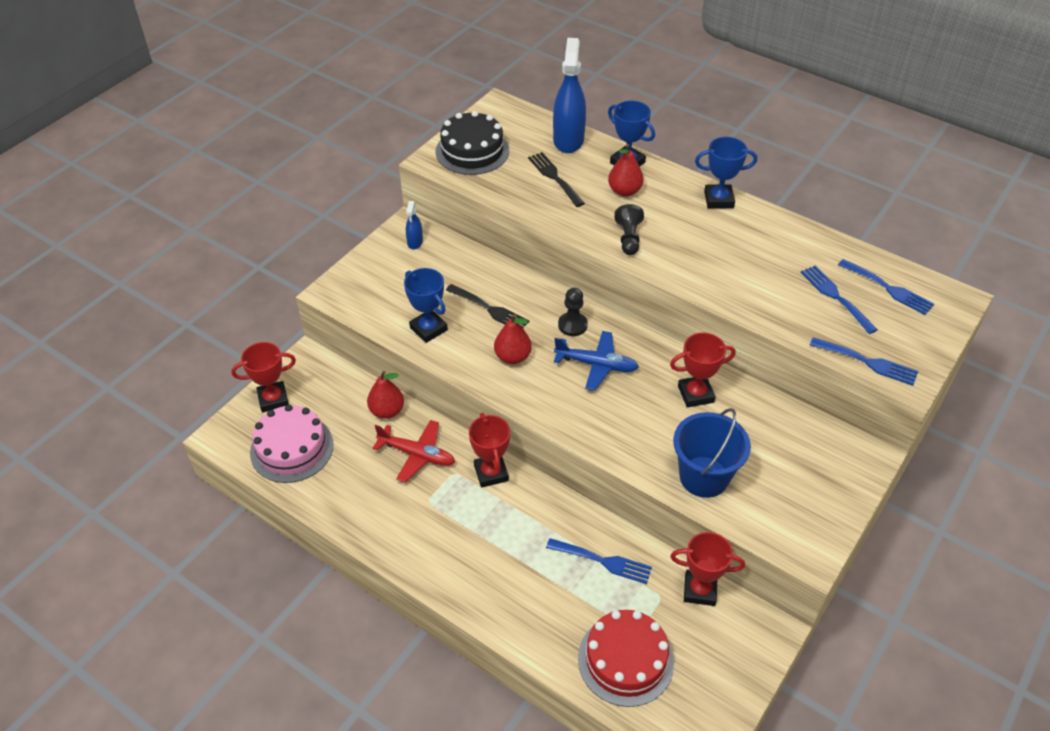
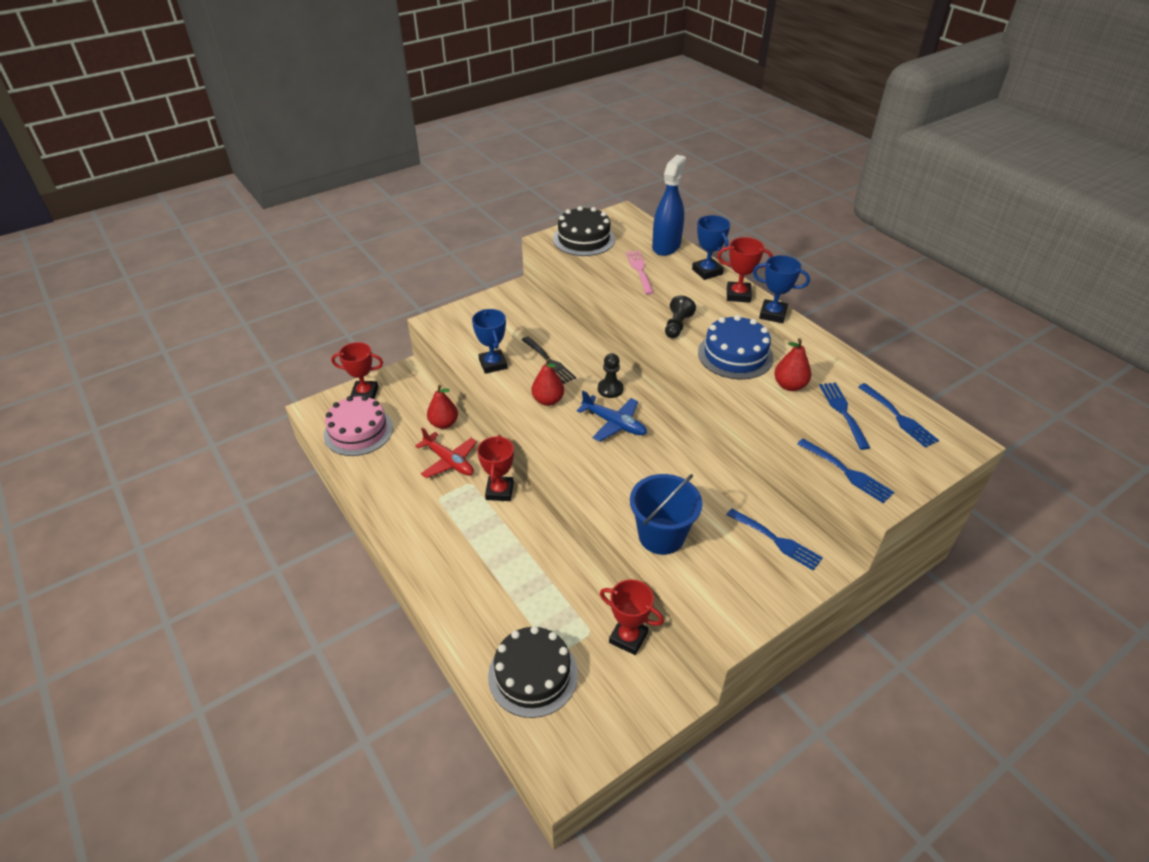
camera: 20 degrees right, 5 degrees down
(415, 242) = (517, 301): blue spray bottle -> none
(554, 177) = (639, 270): black fork -> pink fork
(603, 561) = (556, 587): blue fork -> blue fork (777, 540)
(624, 191) = (693, 291): red pear -> red pear (789, 385)
(625, 660) = (533, 674): red cake -> black cake
(695, 394) = (688, 468): red trophy -> red trophy (738, 295)
(704, 258) = (735, 355): none -> blue cake

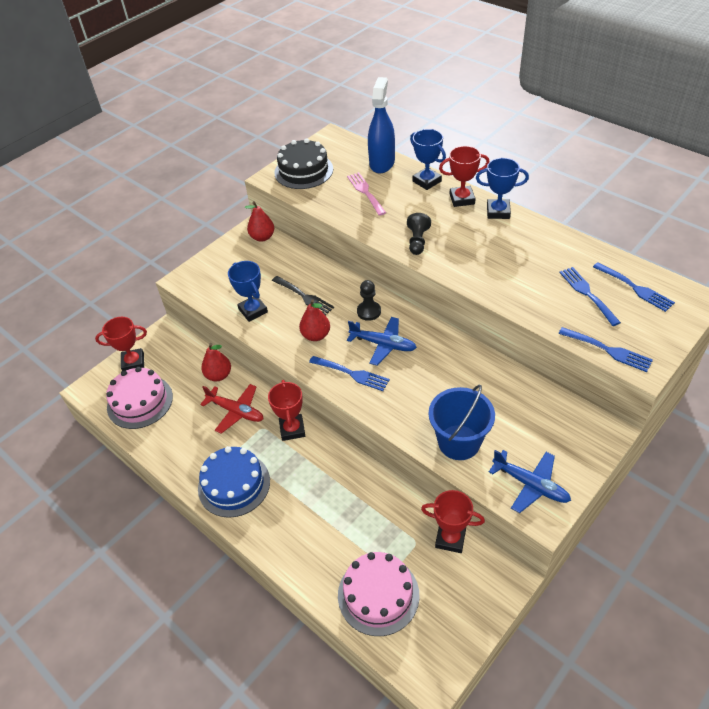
camera: 10 degrees left, 5 degrees up
(533, 674) = (378, 595): black cake -> pink cake
(725, 596) = (531, 485): none -> blue plane
(735, 355) = (478, 259): blue cake -> blue cake (234, 484)
(777, 540) = (558, 422): blue fork -> blue fork (352, 374)
(789, 385) = (534, 278): red pear -> red pear (262, 237)

